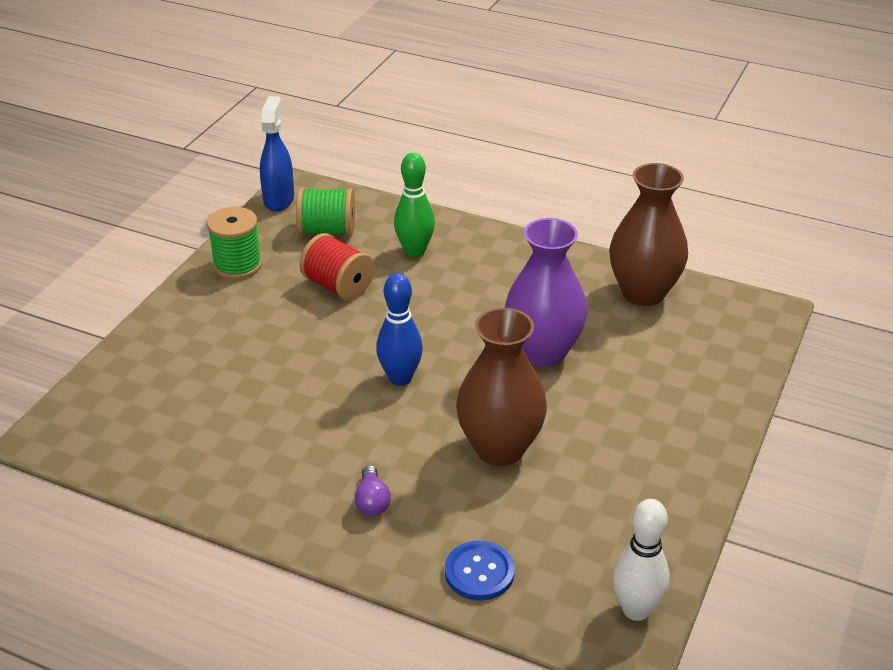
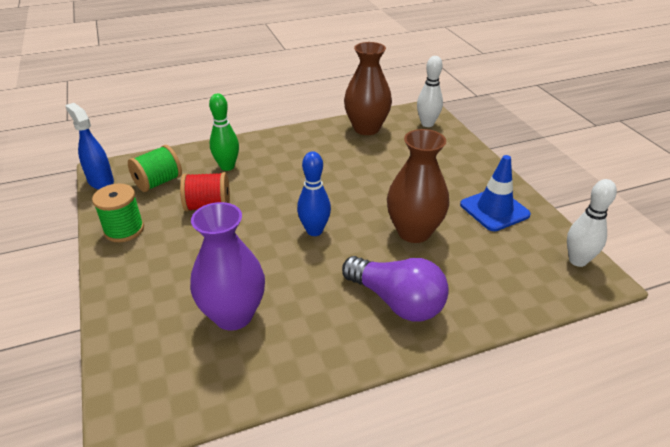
camera: 45 degrees left, 0 degrees up
(372, 501) = (397, 301): purple light bulb -> purple light bulb, size x2.27
(479, 572) = (498, 296): blue button -> none
(543, 352) = (364, 177): purple vase -> purple vase (233, 315)
(636, 488) = (494, 210): none -> blue traffic cone
(737, 331) = (427, 124): none -> white bowling pin

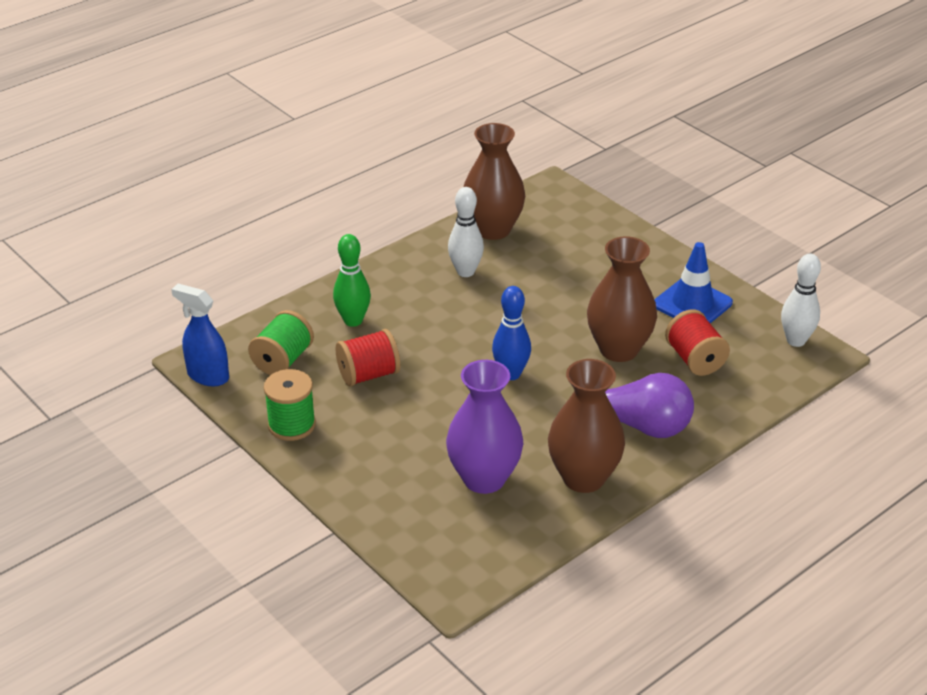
camera: 20 degrees left, 0 degrees up
(319, 339) = (583, 478): none -> brown vase
(427, 124) = (565, 207): white bowling pin -> white bowling pin (465, 272)
(476, 255) = (695, 359): none -> red spool

